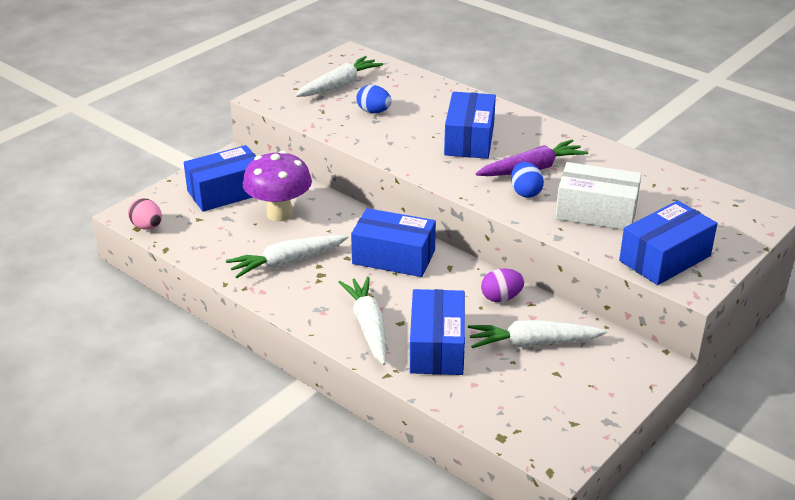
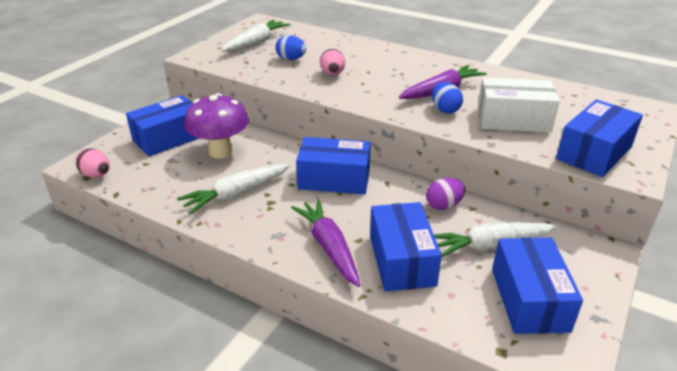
camera: 10 degrees left, 0 degrees up
(368, 326) = (329, 247): white carrot -> purple carrot
(415, 136) = (332, 74): none -> pink egg
(469, 140) = (379, 73): blue box -> blue box (529, 299)

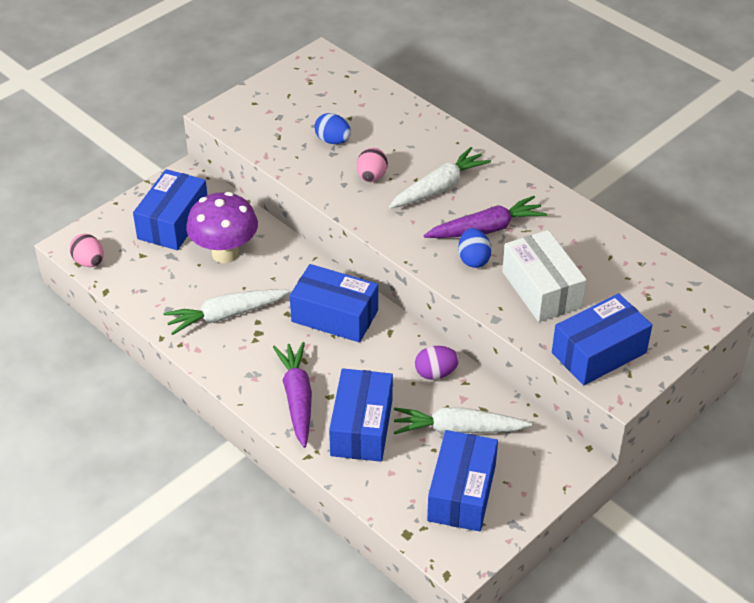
camera: 15 degrees right, 10 degrees up
(168, 138) = (173, 222): blue box -> blue box turned 45 degrees counterclockwise
(256, 43) = (301, 102): white carrot -> white carrot (438, 188)
(513, 120) = (541, 289): white box -> white box turned 45 degrees clockwise

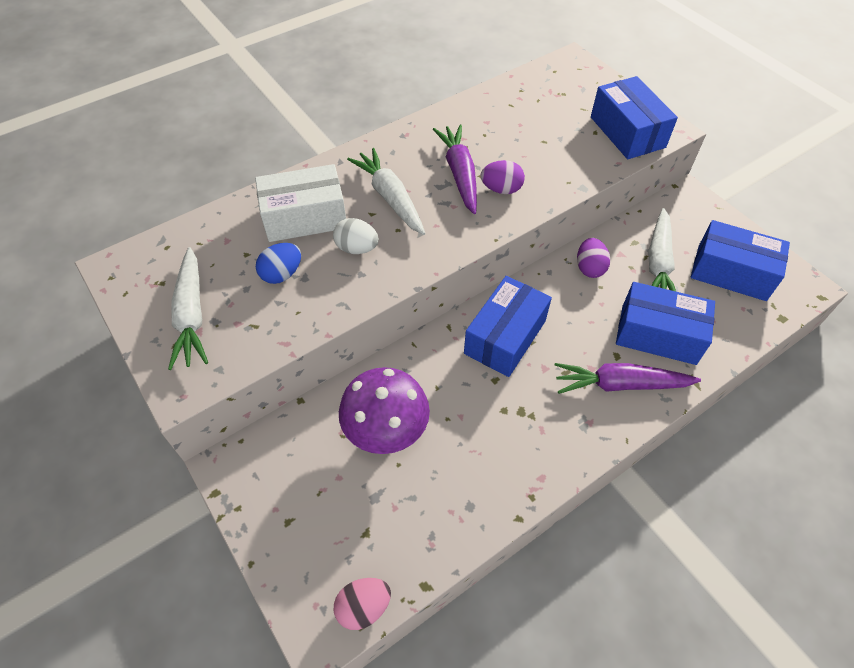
camera: 80 degrees left, 10 degrees up
(173, 222) = (314, 489): blue box -> none
(226, 315) = (490, 441): white carrot -> white carrot (192, 315)
(371, 177) = (357, 248): pink egg -> white egg
(473, 259) = (501, 189): blue egg -> purple egg
(541, 289) = (547, 152): white box -> white box (305, 217)

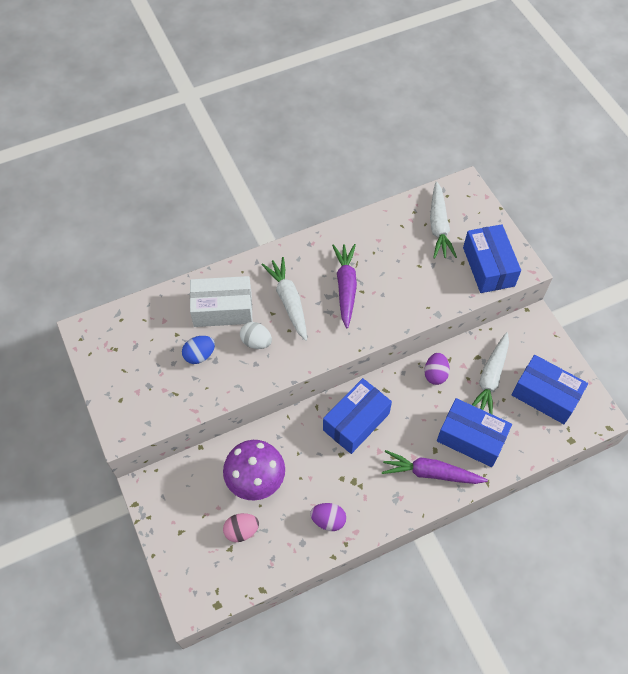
camera: 10 degrees right, 5 degrees up
(192, 315) = (134, 378): white carrot -> white carrot (439, 226)
(363, 607) = (220, 596): pink egg -> pink egg (241, 531)
(501, 189) = (374, 306): purple egg -> purple egg (328, 520)

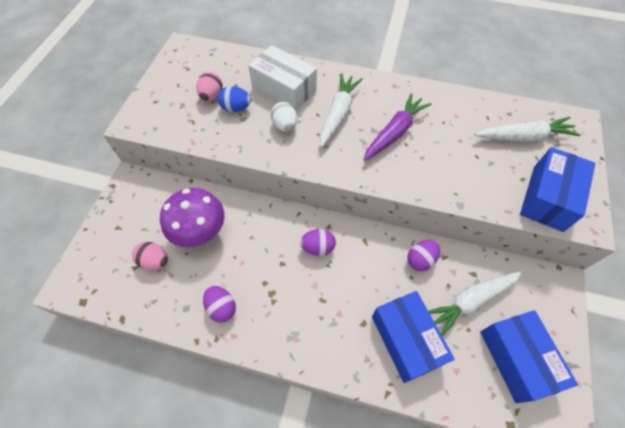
camera: 40 degrees right, 0 degrees up
(166, 359) = (212, 96): none -> pink egg
(356, 422) = (318, 248): blue box -> purple egg
(431, 473) = (341, 340): purple carrot -> none
(439, 226) = (524, 137): white carrot -> white carrot turned 135 degrees counterclockwise

